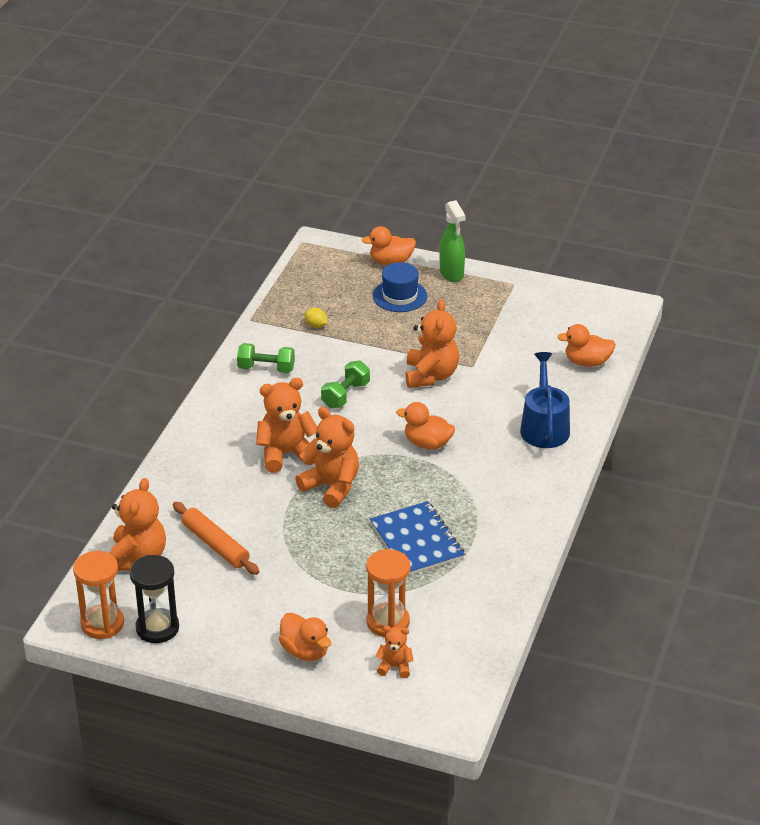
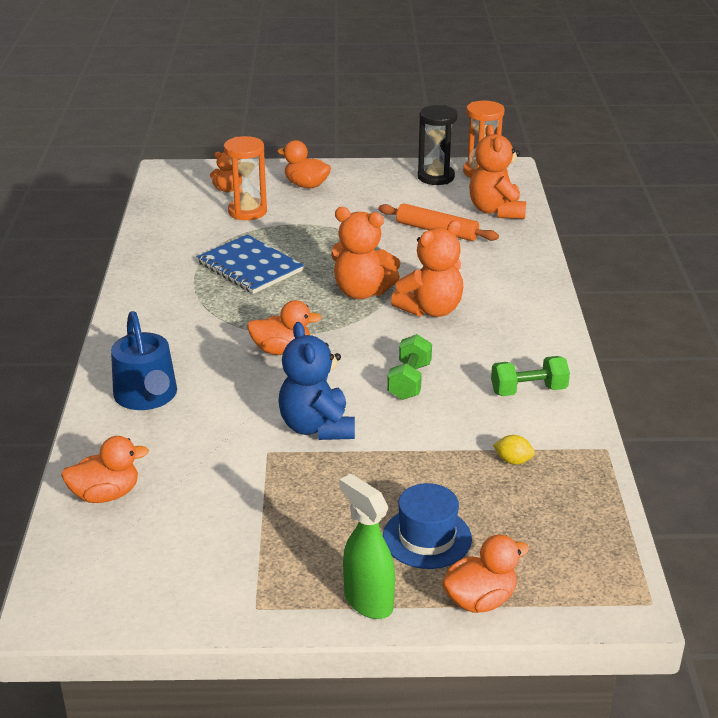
camera: 160 degrees right, 5 degrees down
(431, 376) = (317, 427): orange teddy bear -> blue teddy bear

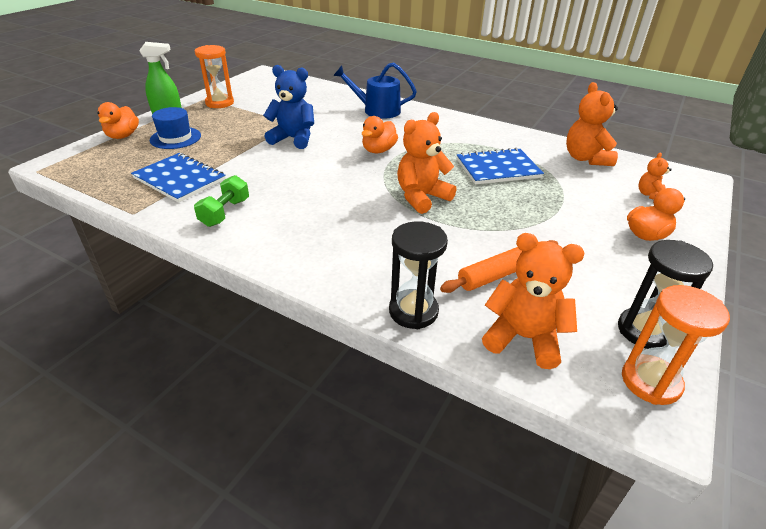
camera: 120 degrees right, 5 degrees up
(106, 494) = (314, 90): orange duck -> none
(247, 211) = (597, 191): orange hourglass -> orange hourglass (219, 103)
(409, 381) = (295, 176): green dumbbell -> none
(431, 310) = (366, 215): orange teddy bear -> orange teddy bear (585, 158)
(513, 461) = (179, 179): yellow lemon -> blue notebook
(525, 252) = (413, 311): none -> black hourglass

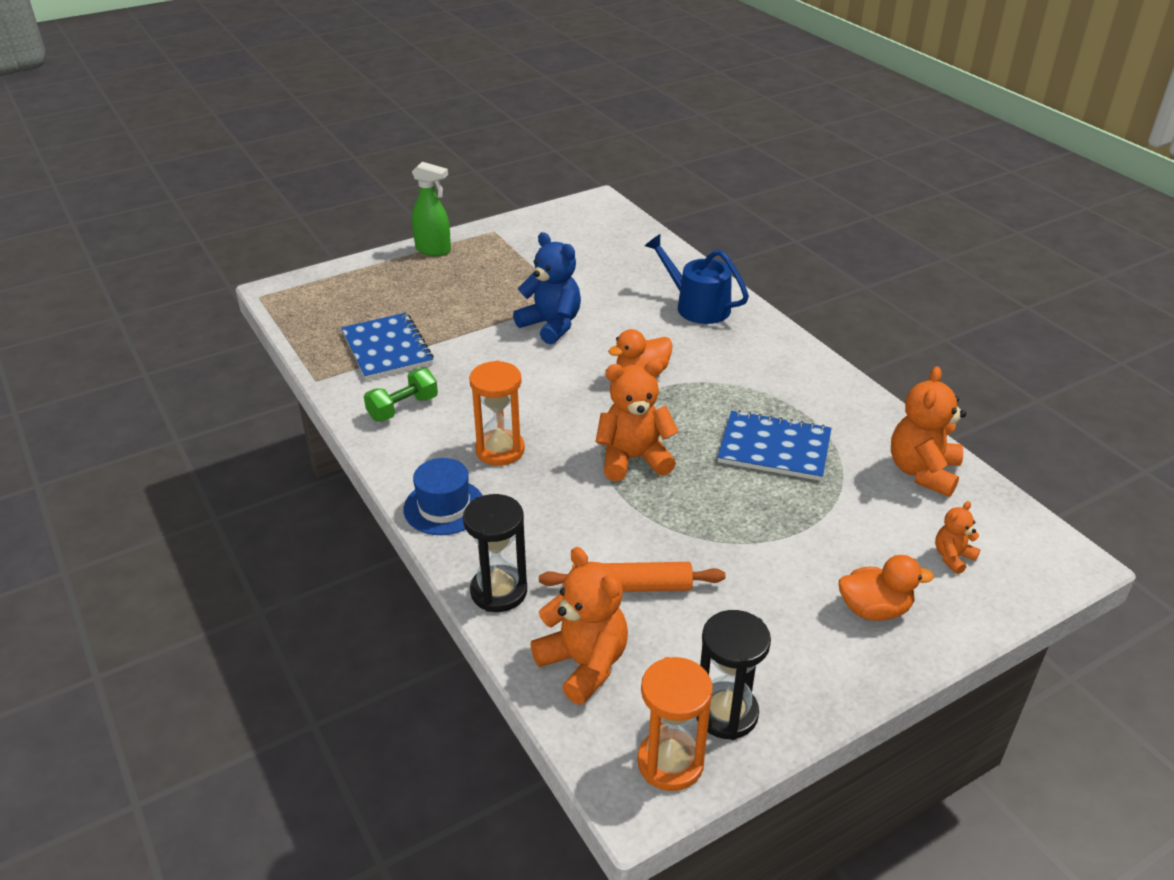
camera: 30 degrees right, 0 degrees up
(123, 136) = (367, 269): orange duck -> none
(175, 138) = (420, 287): blue hat -> blue hat (444, 507)
(219, 103) = (505, 243): orange hourglass -> orange hourglass (500, 450)

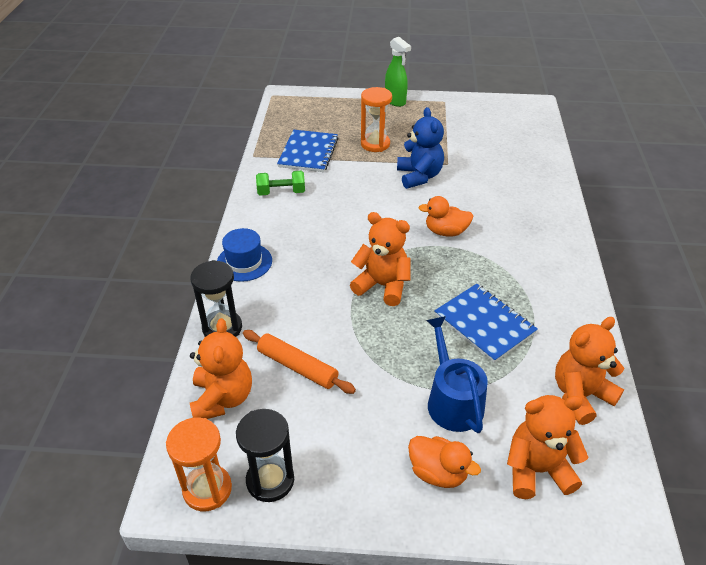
camera: 35 degrees right, 5 degrees up
(500, 450) = (309, 242): orange hourglass -> orange hourglass (375, 144)
(697, 306) = (531, 201): blue watering can -> blue watering can (452, 400)
(952, 557) = (537, 470): orange teddy bear -> orange teddy bear, size x1.91

